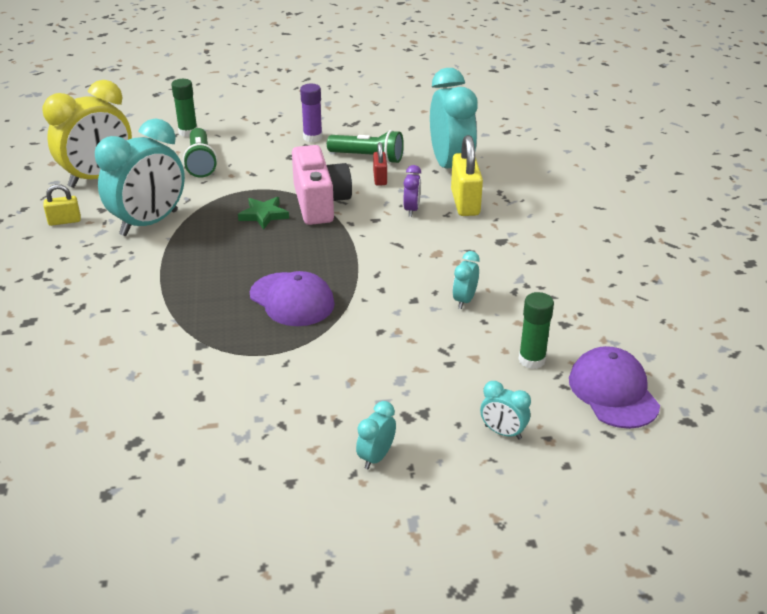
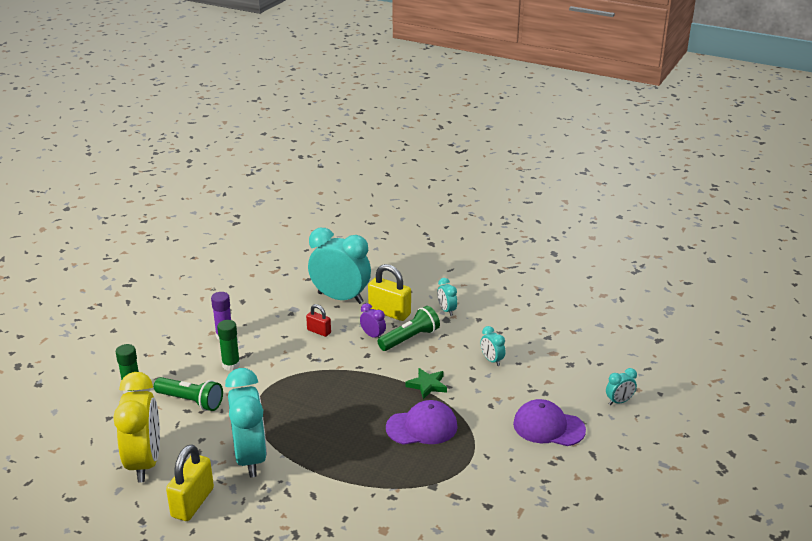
camera: 55 degrees left, 5 degrees down
(64, 221) = (192, 502): yellow padlock -> yellow padlock, size x1.78
(264, 215) = (305, 399): green star -> green star (427, 385)
(320, 203) = (319, 369): pink camera -> none
(368, 157) = (285, 324): green flashlight -> green flashlight (410, 338)
(376, 457) = (603, 455): turquoise clock -> turquoise clock (446, 310)
(532, 360) = (569, 363): green glue stick -> green glue stick (231, 365)
(613, 392) = (618, 350): purple cap -> purple cap (548, 427)

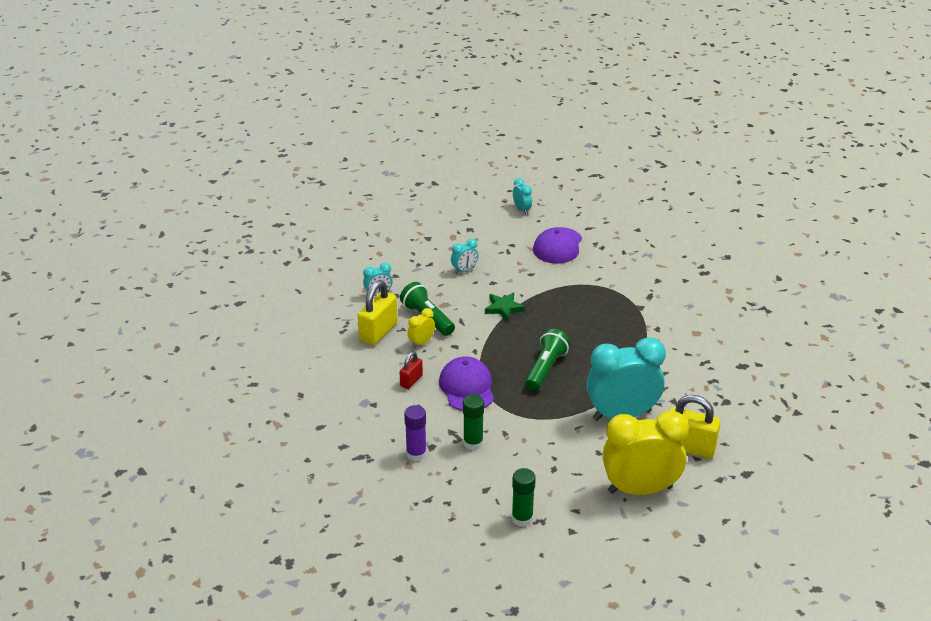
camera: 90 degrees left, 5 degrees up
(191, 401) = (538, 467): green flashlight -> green flashlight (545, 369)
(340, 298) = (346, 367): turquoise clock -> none
(373, 336) = (421, 342): purple clock -> yellow clock
(422, 427) = (565, 312): purple cap -> purple cap (467, 387)

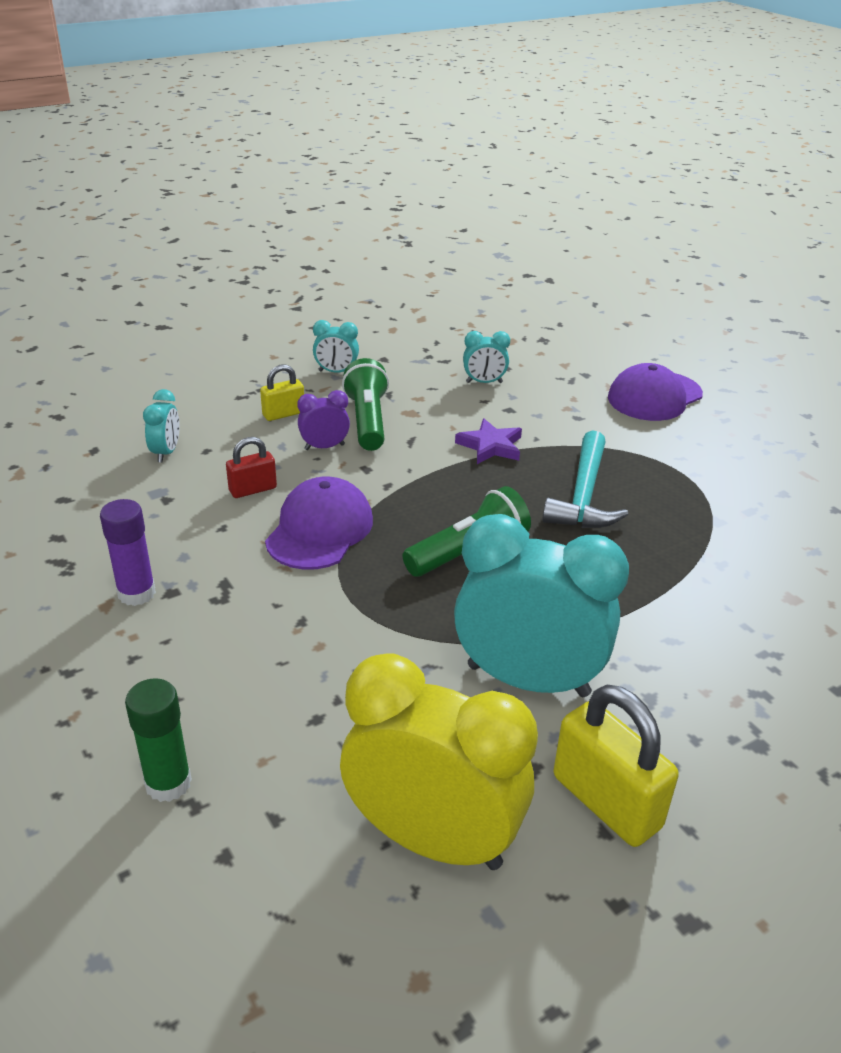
camera: 30 degrees right, 0 degrees up
(378, 332) = (283, 414): yellow padlock -> yellow padlock, size x0.56
(421, 342) = (324, 447): yellow clock -> purple clock
(473, 443) = (236, 615): green glue stick -> none
(503, 308) = (490, 446): green star -> purple star
(522, 210) = (641, 340): turquoise clock -> turquoise clock (166, 452)
(571, 318) = (584, 495): none -> turquoise hammer

